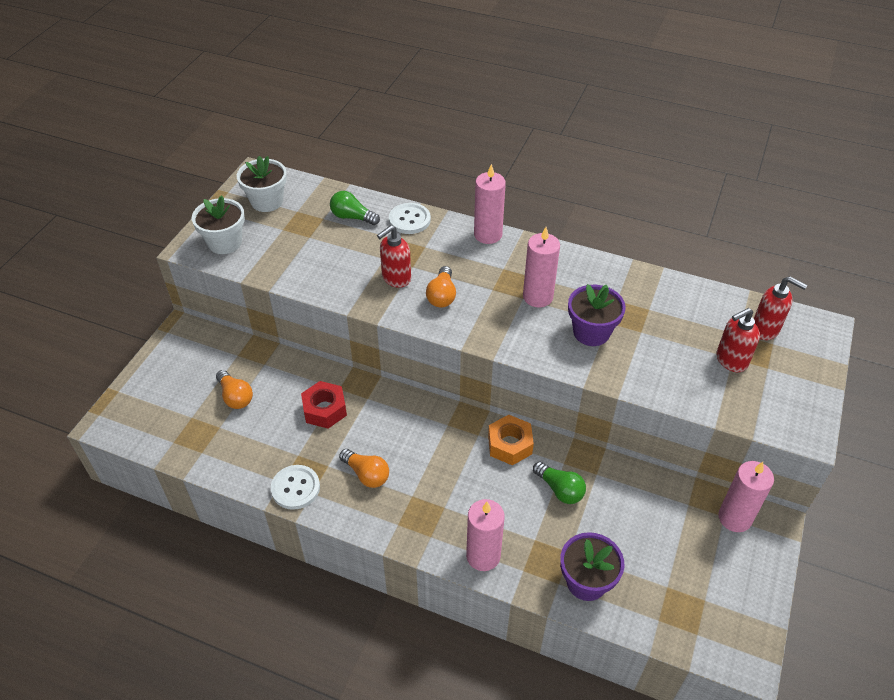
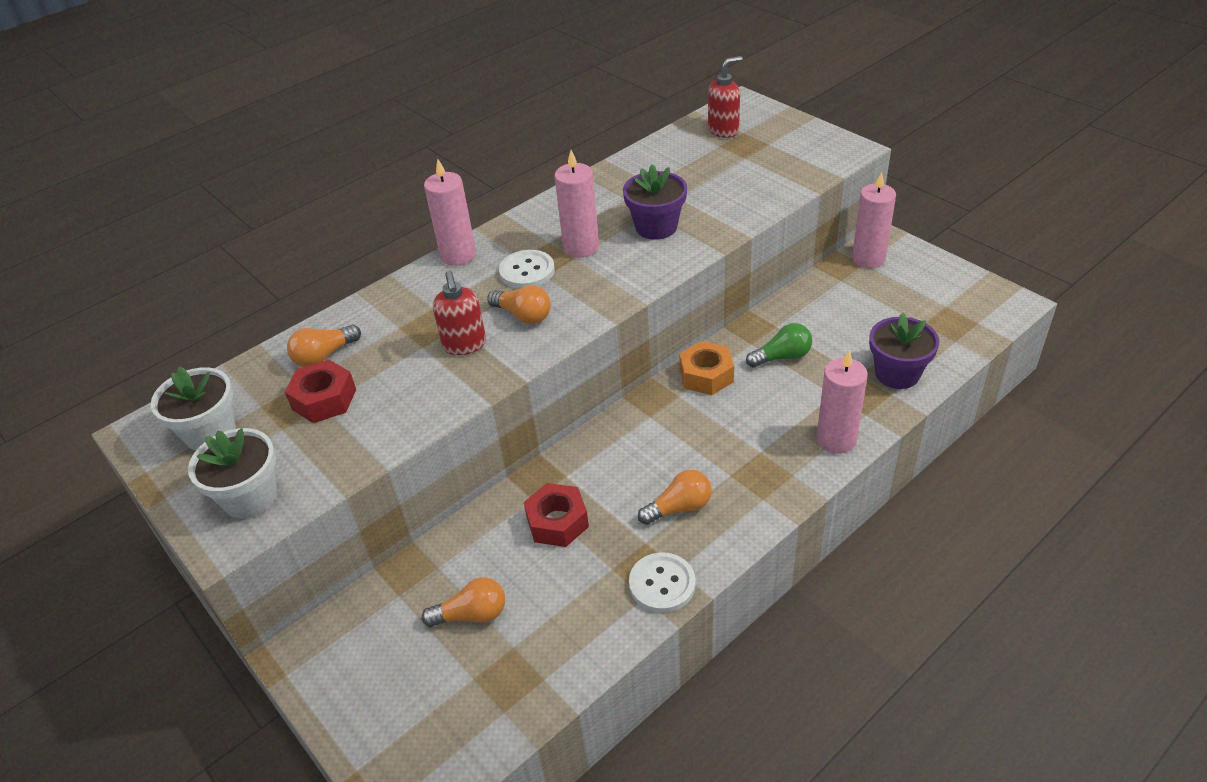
camera: 60 degrees left, 5 degrees down
(315, 235) = (324, 399): none -> red nut
(352, 217) = (324, 356): green light bulb -> orange light bulb
(409, 220) = (377, 308): white button -> white button (527, 271)
(731, 360) = (747, 159): red soap dispenser -> none

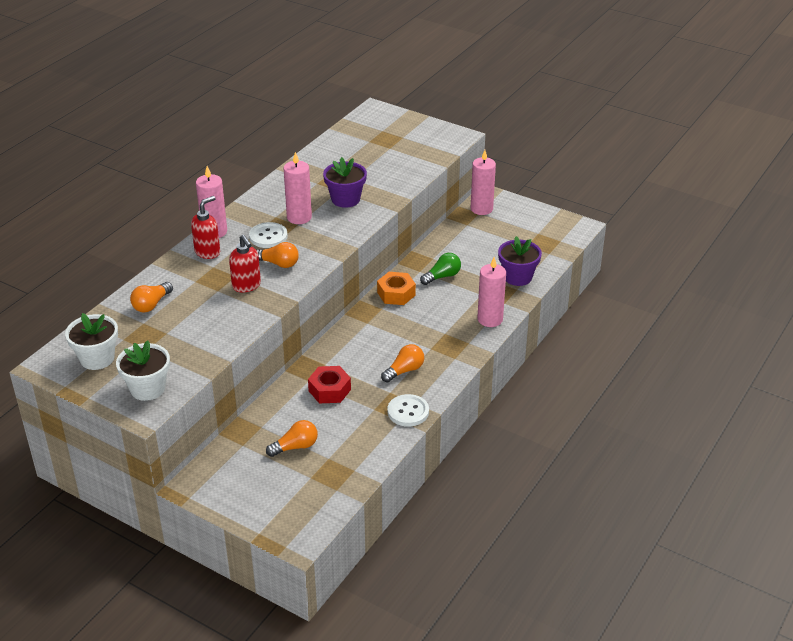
camera: 20 degrees left, 5 degrees down
(324, 399) = (166, 329): red nut -> none
(723, 130) = (368, 130): red soap dispenser -> red soap dispenser (208, 252)

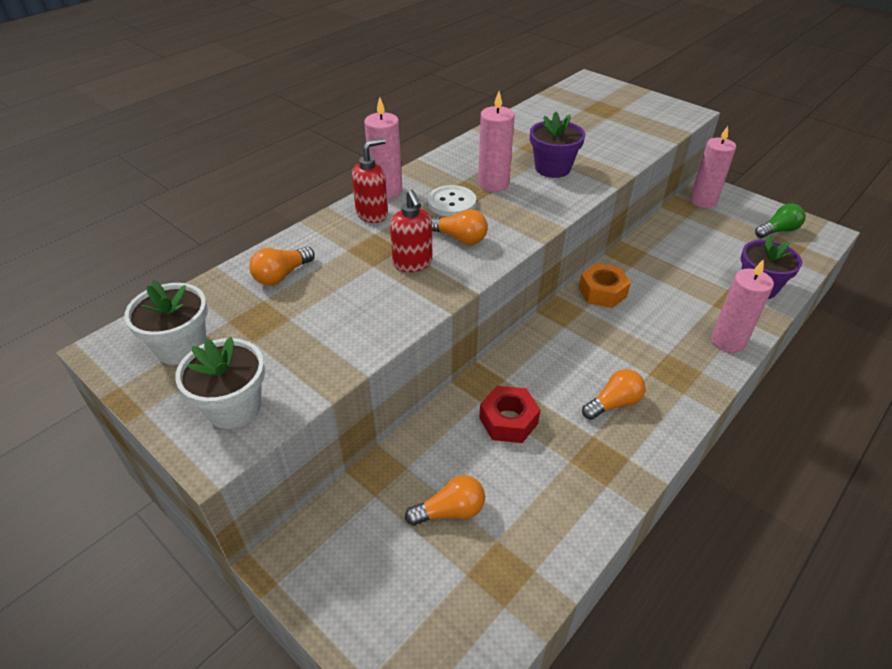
camera: 10 degrees right, 5 degrees up
(408, 412) = (619, 473): white button -> none
(442, 276) = (660, 276): green light bulb -> green light bulb (778, 231)

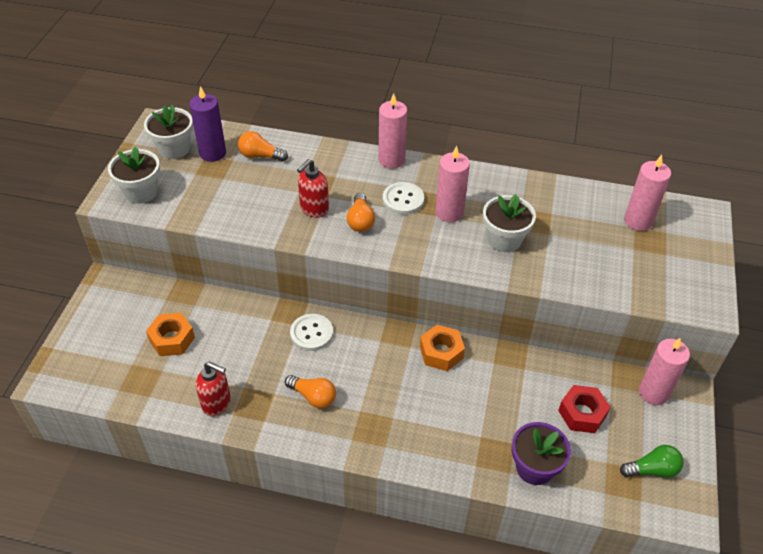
camera: 60 degrees right, 5 degrees up
(232, 313) = (212, 153): none -> purple candle
(372, 214) = (356, 166): red soap dispenser -> red soap dispenser (217, 403)
(450, 511) = (172, 339): orange light bulb -> orange nut
(508, 421) = (261, 341): red nut -> red nut (582, 413)
(523, 374) = (311, 333): none -> white button
(552, 168) = (504, 239): purple flower pot -> white flower pot
(728, 341) = (437, 457): pink candle -> pink candle (638, 221)
(778, 231) = (652, 470): green light bulb -> green light bulb turned 45 degrees counterclockwise

